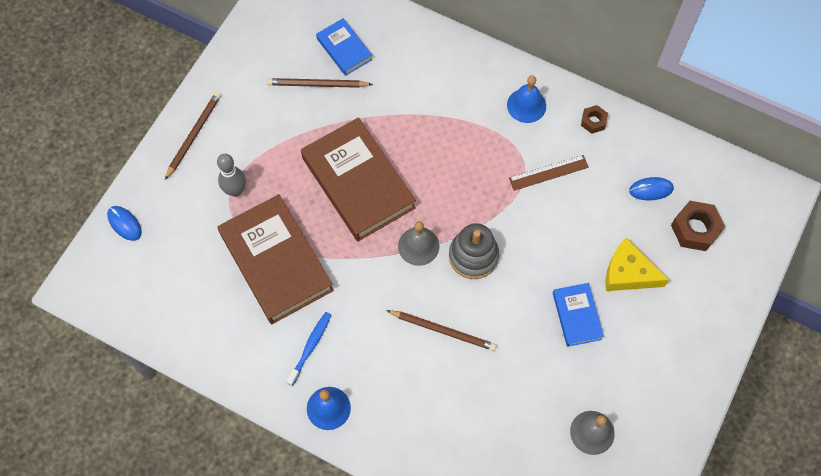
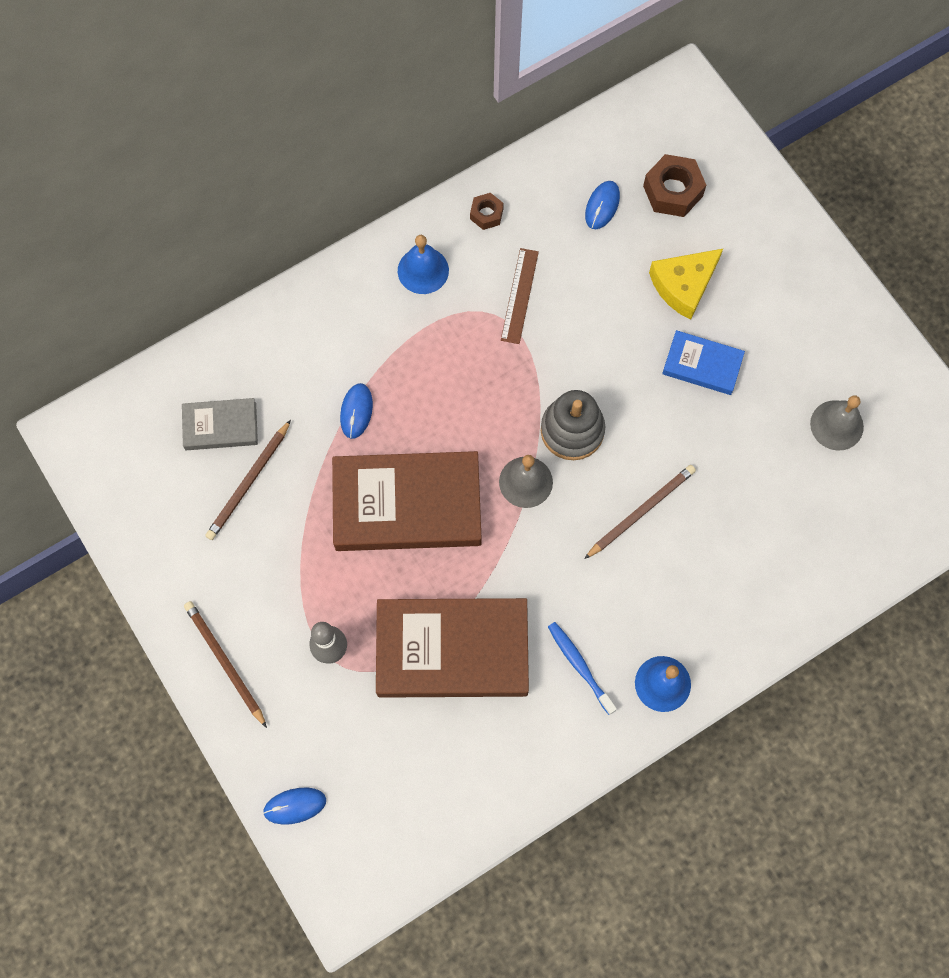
camera: 60 degrees left, 5 degrees up
(344, 49) = (220, 426): blue book -> grey book
(403, 119) = (356, 411): none -> blue mouse

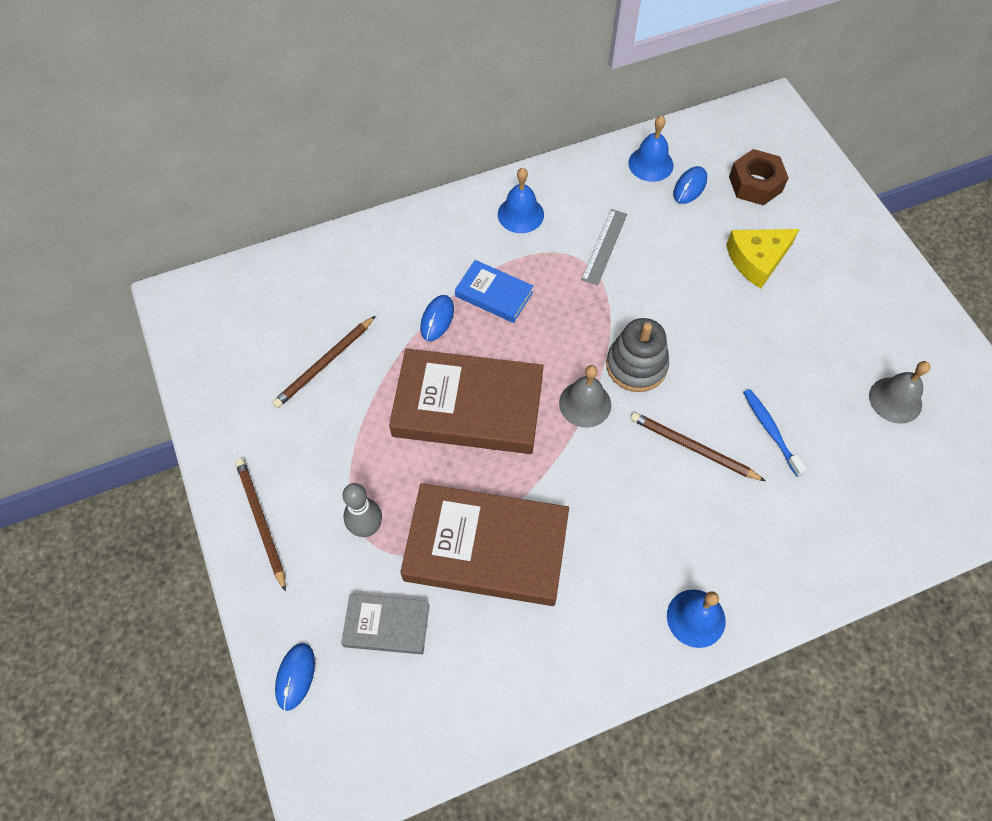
camera: 10 degrees right, 10 degrees down
(220, 426) = (311, 313): grey book -> grey book (386, 625)
(295, 806) = (295, 676): blue mouse -> blue mouse turned 75 degrees counterclockwise
(486, 214) = (585, 179): brown nut -> none
(519, 295) = (604, 246): brown ruler -> grey ruler
(556, 183) = (650, 164): none -> blue bell
(579, 666) = (612, 585): blue toothbrush -> blue toothbrush (770, 431)
(640, 512) = (693, 448): brown pencil -> brown pencil turned 120 degrees counterclockwise
(702, 365) = (768, 328): blue book -> blue book (494, 294)

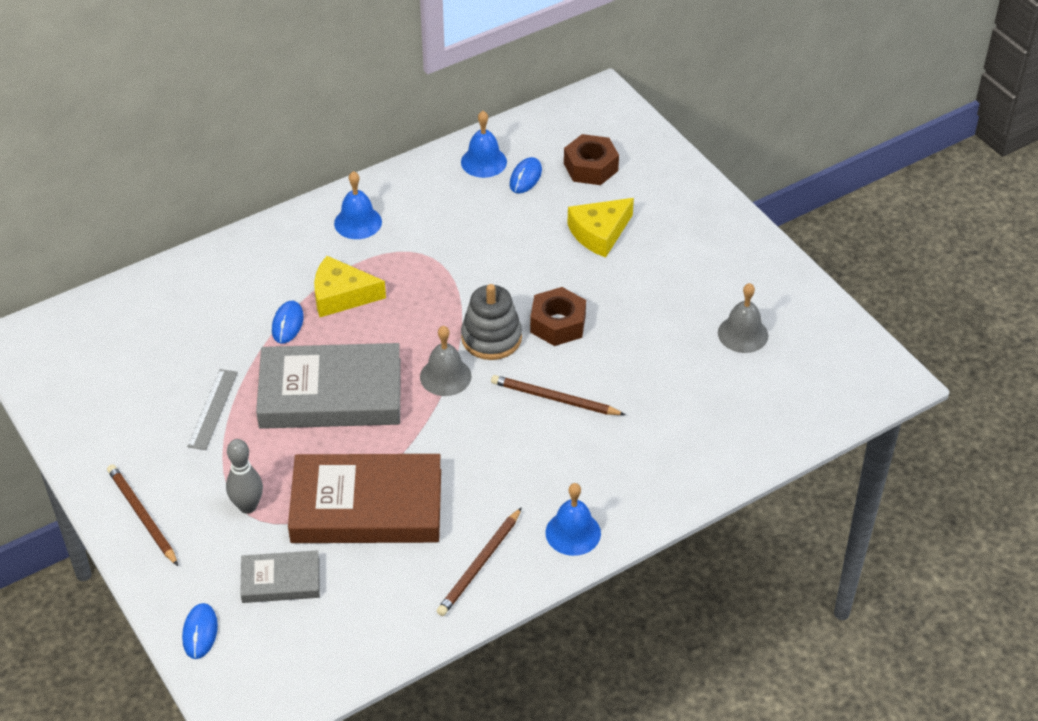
camera: 10 degrees left, 15 degrees down
(325, 363) = (180, 376): brown pencil -> brown pencil (480, 564)
(468, 406) = (330, 393): brown book -> grey book
(494, 294) = (341, 295): blue book -> yellow cheese
(604, 246) = (446, 240): grey ruler -> grey ruler (212, 409)
(705, 359) = (558, 324): none -> brown nut
(770, 431) = (627, 375): blue toothbrush -> none

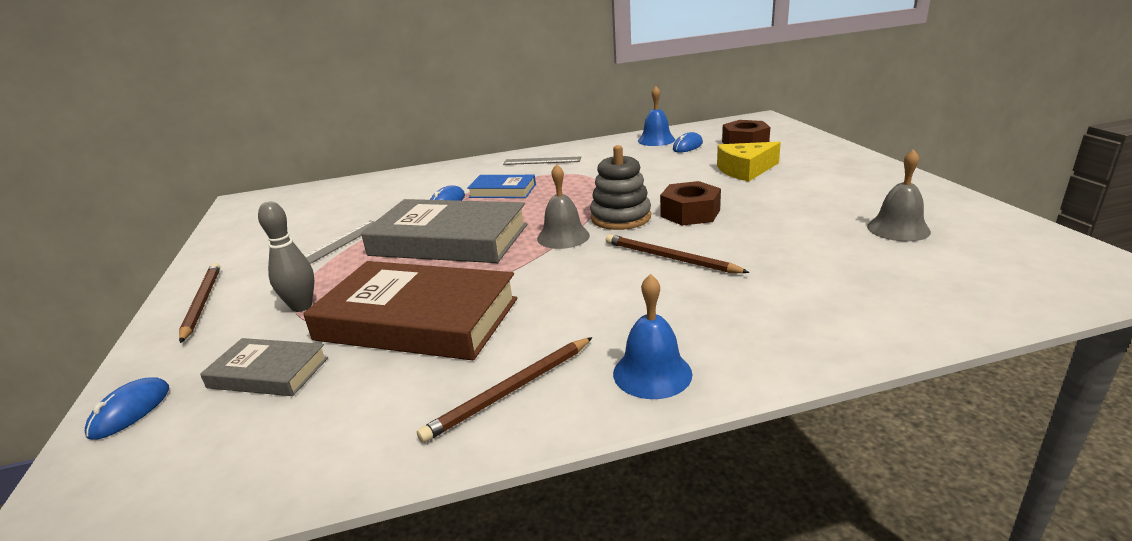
camera: 20 degrees right, 20 degrees down
(341, 295) = (502, 191): yellow cheese -> blue book
(358, 222) = (542, 161): blue bell -> grey ruler

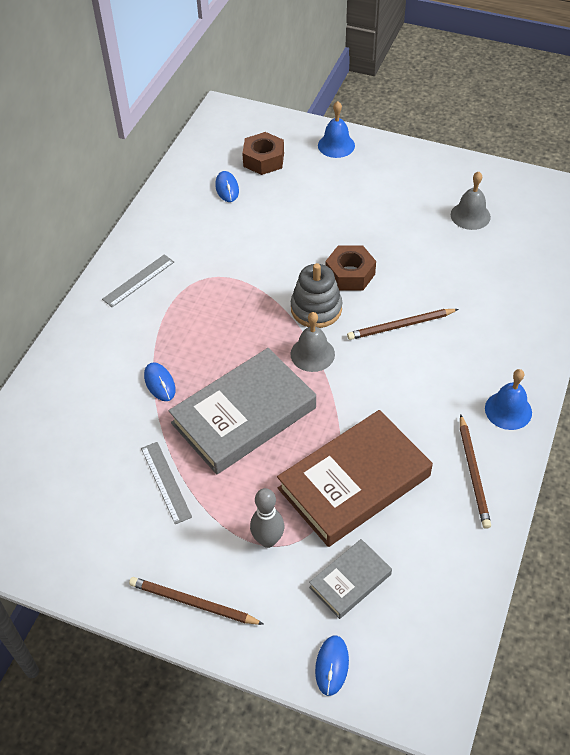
camera: 55 degrees left, 25 degrees up
(130, 411) = (332, 666): blue mouse -> blue mouse turned 45 degrees clockwise
(502, 191) = (179, 339): blue book -> none
(656, 140) = (187, 192): blue bell -> blue bell (336, 145)
(745, 170) = (314, 199): yellow cheese -> none

